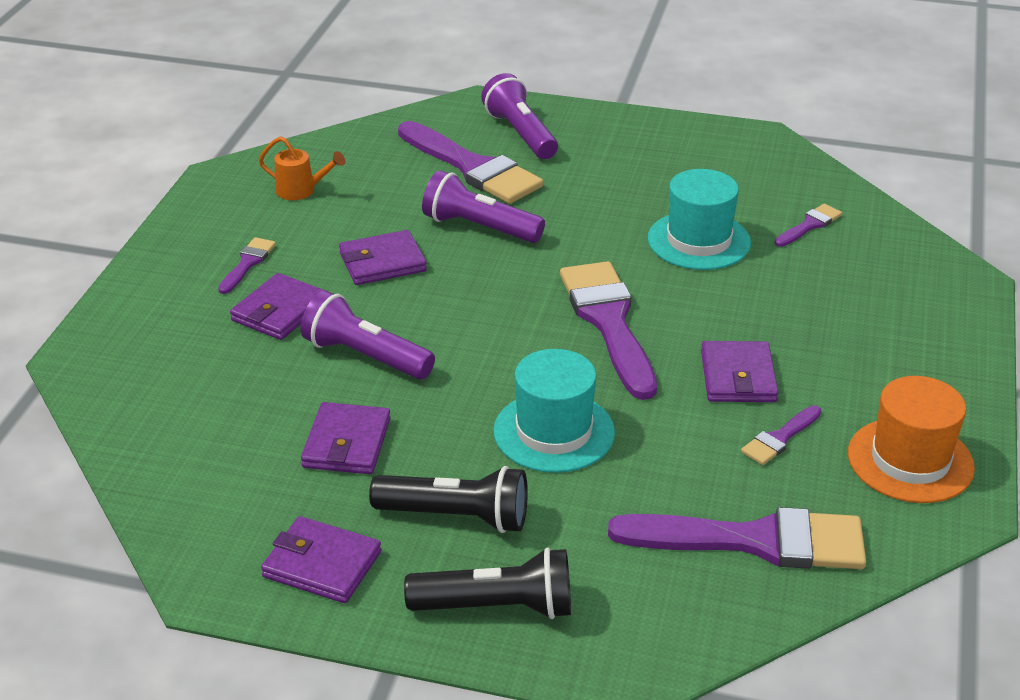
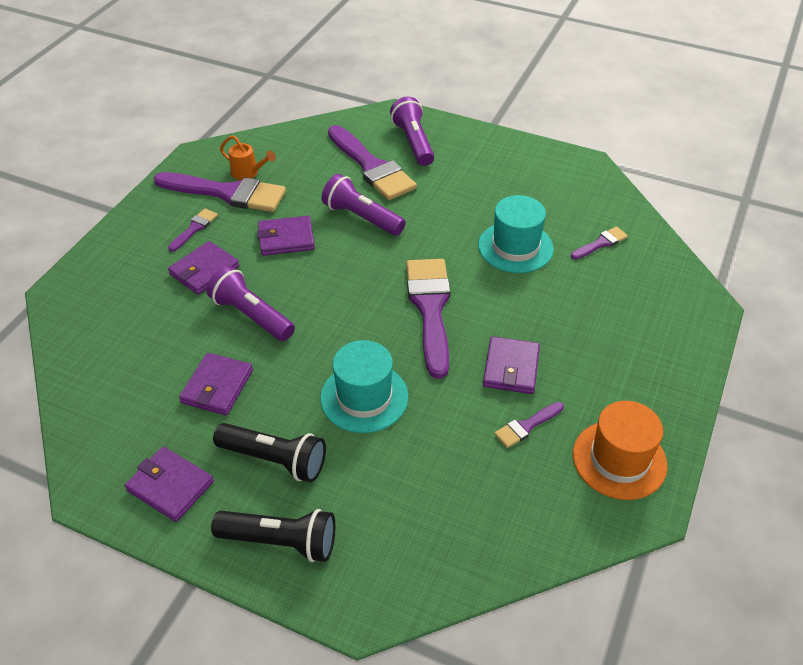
camera: 10 degrees right, 10 degrees up
(755, 541) = (483, 513): purple brush -> purple brush (227, 193)

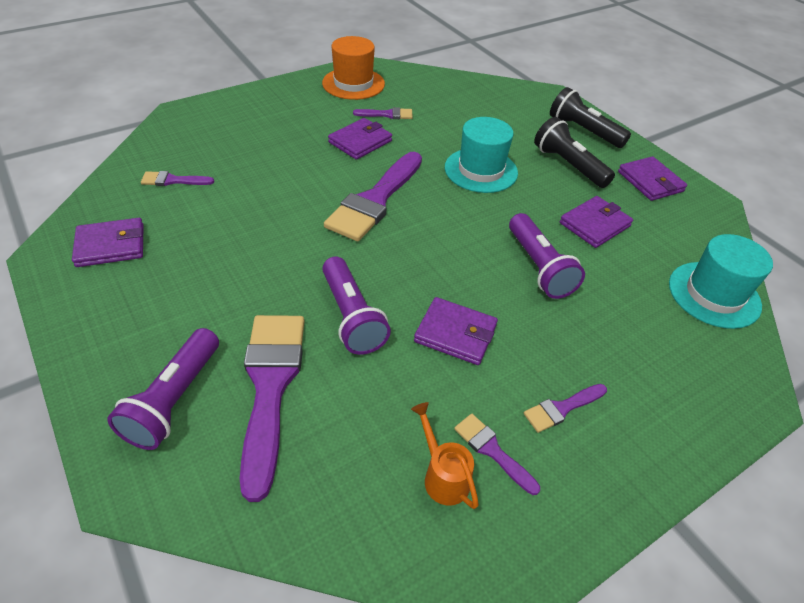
camera: 150 degrees left, 0 degrees up
(204, 270) = (569, 339): purple wallet -> purple wallet (111, 245)
(227, 193) = (492, 450): purple brush -> purple brush, size x0.46
(515, 247) = (244, 212): turquoise hat -> turquoise hat (714, 294)

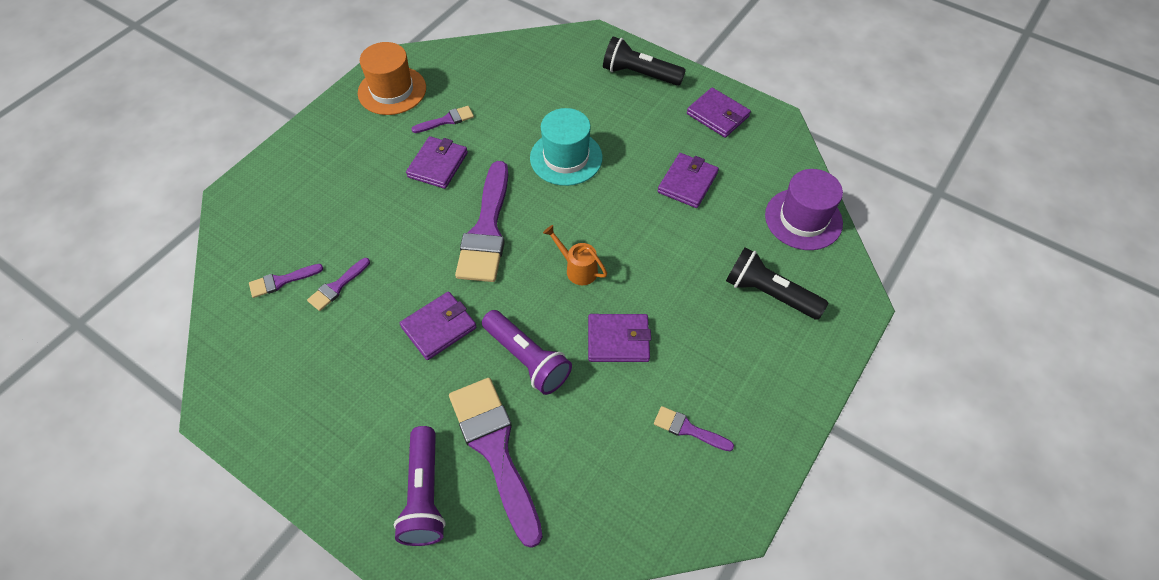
camera: 20 degrees left, 10 degrees up
(111, 245) = (270, 376): purple wallet -> purple wallet (439, 327)
(443, 476) = (661, 465): orange watering can -> orange watering can (577, 269)
(539, 267) = (658, 247): purple flashlight -> none
(562, 408) = (724, 372): purple brush -> purple brush (337, 286)
(568, 165) = (641, 122): black flashlight -> black flashlight (769, 293)
(714, 294) = (803, 219): turquoise hat -> purple hat

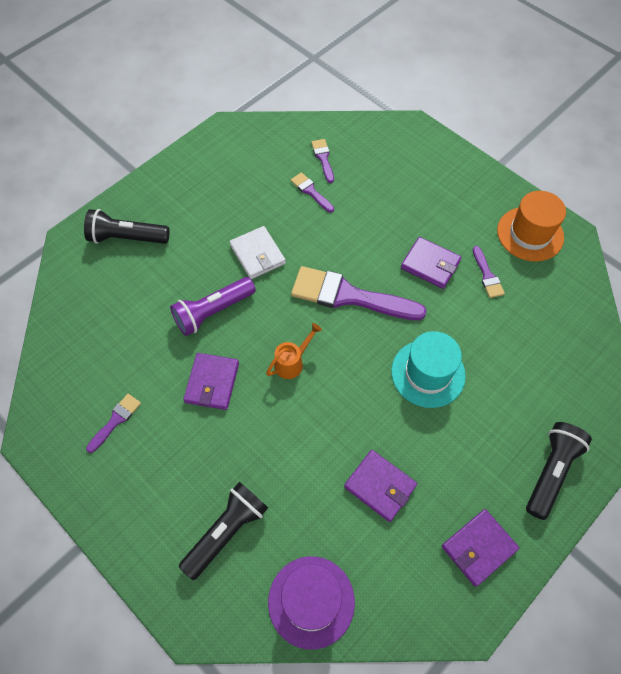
camera: 100 degrees right, 5 degrees up
(424, 495) = (127, 238): purple flashlight -> black flashlight
(439, 327) = (257, 254): purple wallet -> white wallet
(495, 450) = (144, 282): purple brush -> none

